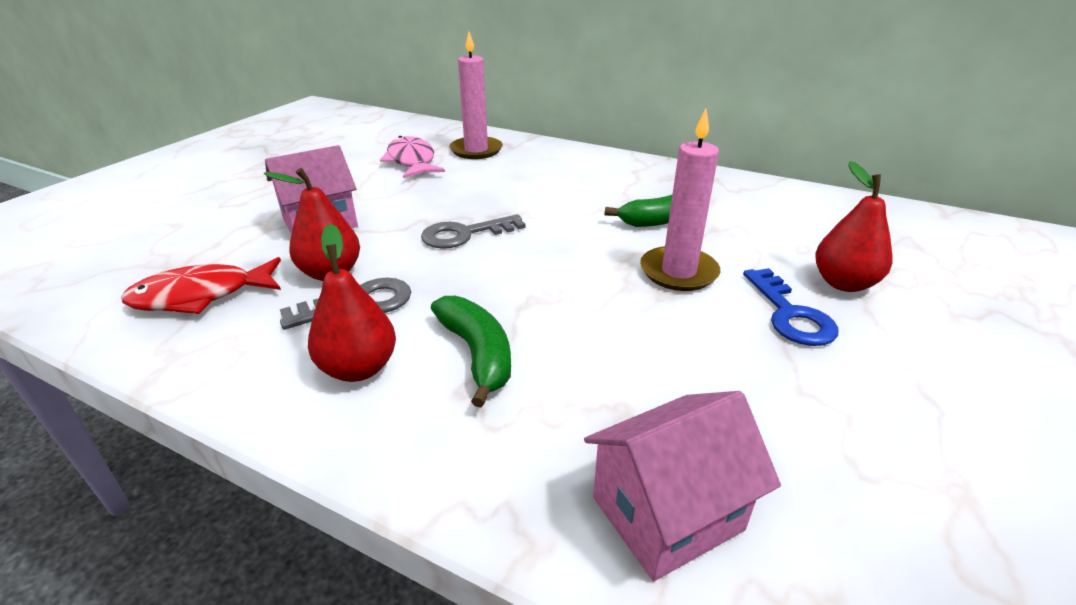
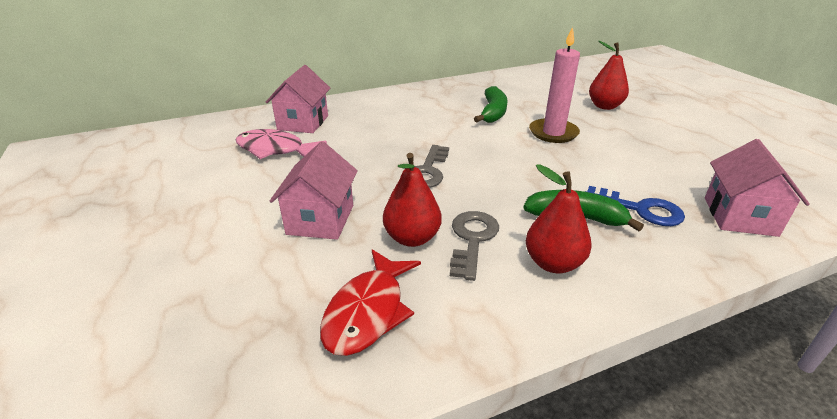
camera: 50 degrees left, 0 degrees up
(476, 150) = (303, 123): pink candle -> pink house
(789, 314) = (617, 127): blue key -> blue key (639, 209)

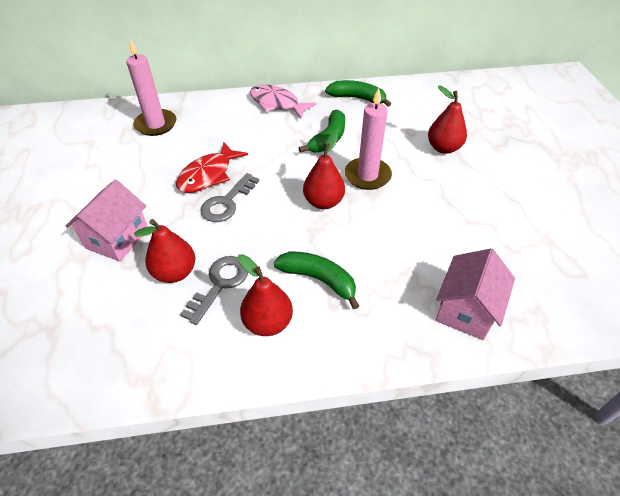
camera: 15 degrees right, 15 degrees up
(274, 149) = (118, 154): pink fish -> pink fish (277, 104)
(303, 123) = (156, 124): pink house -> pink candle
(368, 311) = (107, 334): red fish -> red fish (208, 175)
(496, 83) = (357, 98): none -> green banana
(527, 157) = (323, 202): none -> red pear
(639, 209) = (380, 282): blue key -> none

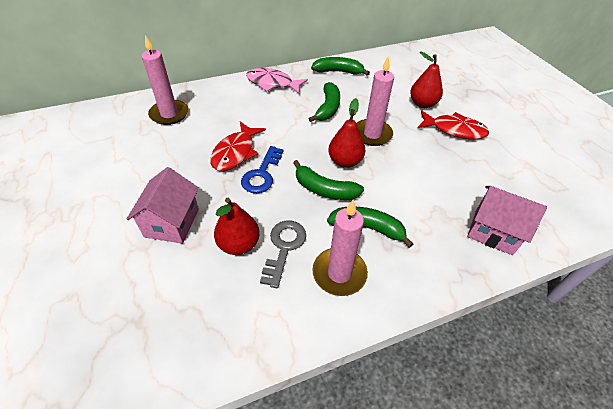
camera: 15 degrees left, 0 degrees up
(227, 202) = (262, 174): grey key -> blue key
(268, 322) = (339, 273): red pear -> pink candle
(288, 230) = (324, 189): none -> green banana
(466, 310) = (493, 231): pink house -> pink house turned 75 degrees counterclockwise
(470, 184) = (454, 130): none -> red fish

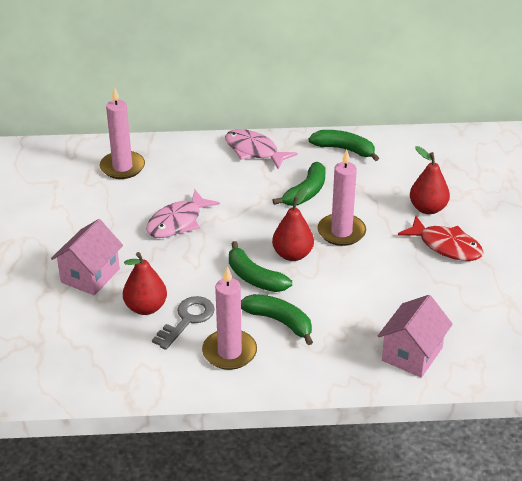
camera: 20 degrees right, 10 degrees down
(235, 152) = (178, 222): red fish -> pink fish
(262, 174) = (196, 249): blue key -> none
(493, 231) = (412, 354): pink house -> pink house turned 75 degrees clockwise

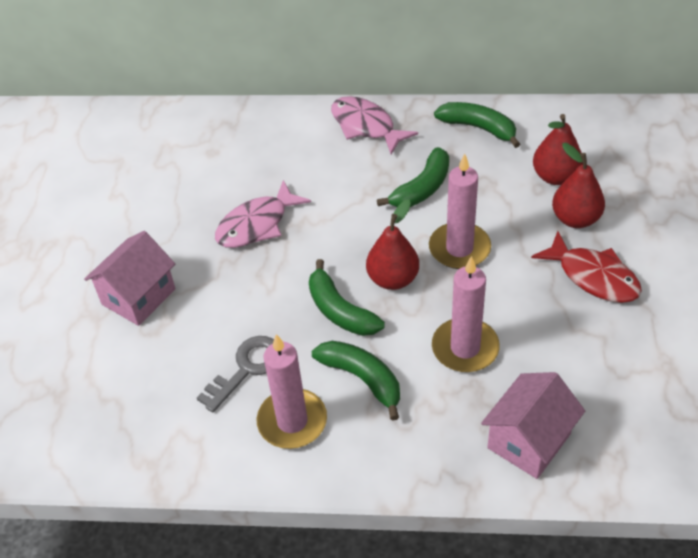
camera: 10 degrees right, 10 degrees up
(122, 167) = (202, 143): pink candle -> pink candle (465, 348)
(146, 307) = (198, 347): red pear -> red pear (555, 177)

